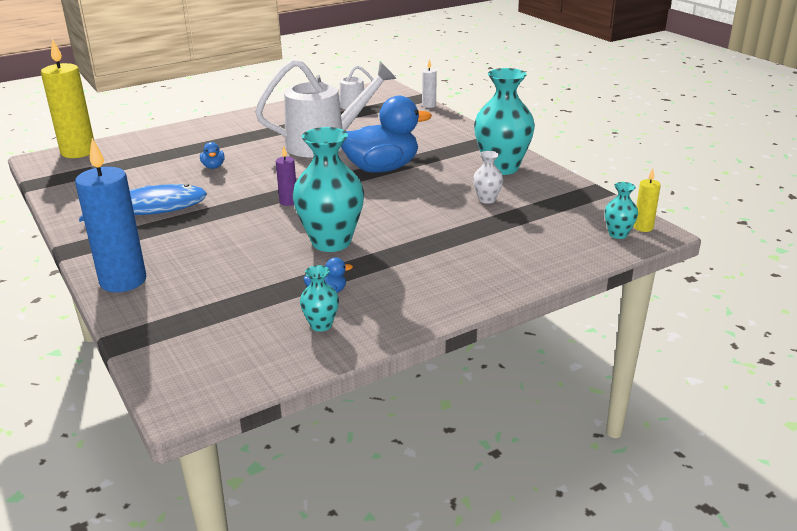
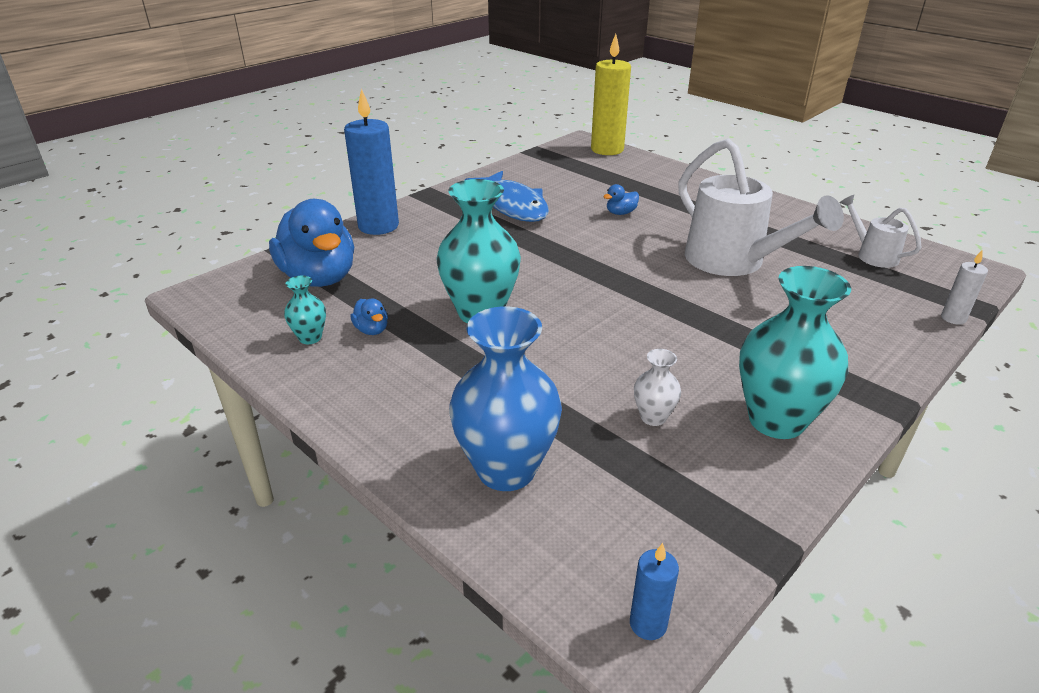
camera: 75 degrees right, 5 degrees up
(288, 202) = (563, 269): purple candle -> none
(381, 169) = (692, 314): blue duck -> blue duck (319, 278)
(522, 251) = (506, 469): none -> blue vase
(618, 234) = (605, 585): turquoise vase -> none
(643, 227) = (648, 624): yellow candle -> blue candle

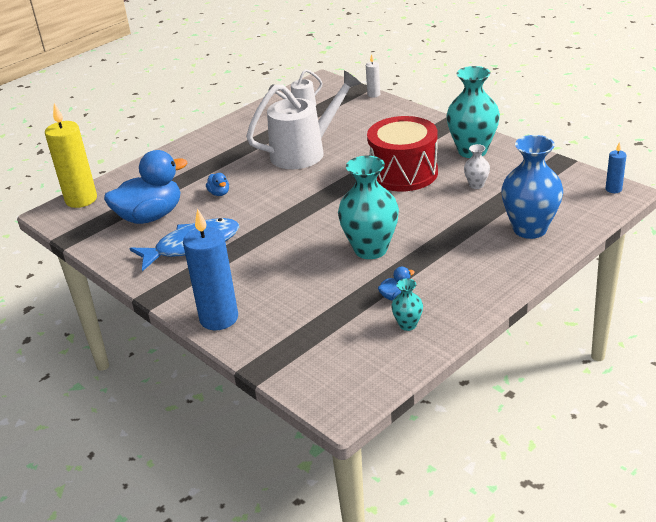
camera: 85 degrees left, 0 degrees up
(319, 278) = (315, 337): blue duck -> blue duck (150, 216)
(685, 343) = (403, 173): none -> red drum

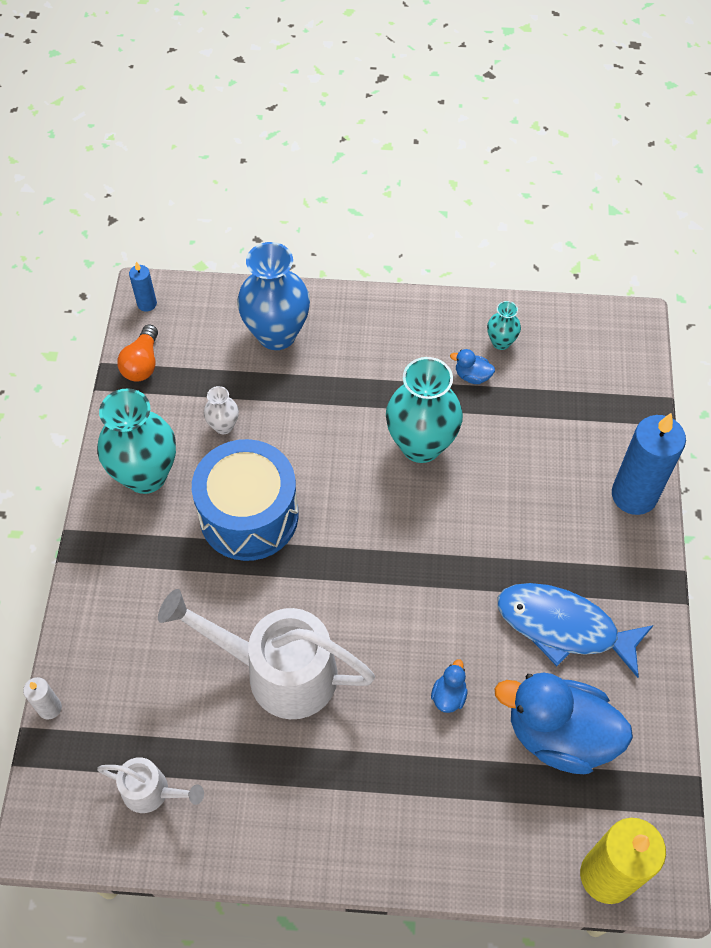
camera: 135 degrees left, 25 degrees up
(403, 173) = (249, 515): red drum -> blue drum
(560, 173) = (142, 363): none -> orange light bulb

